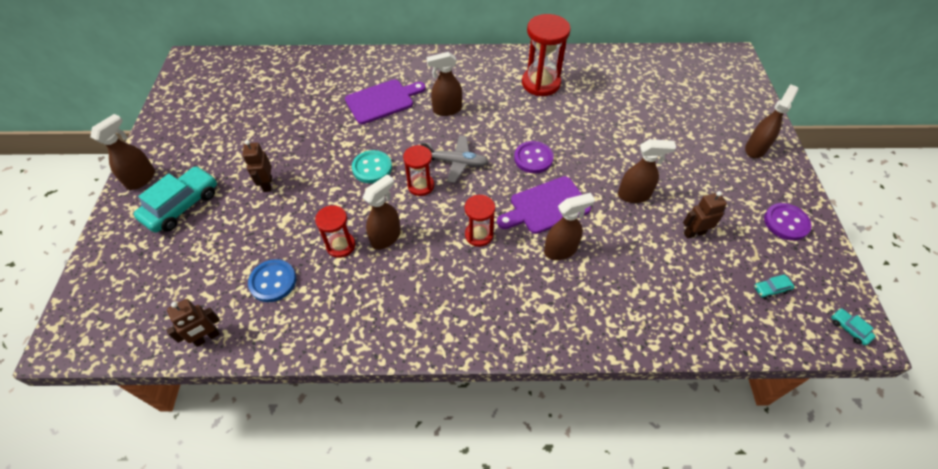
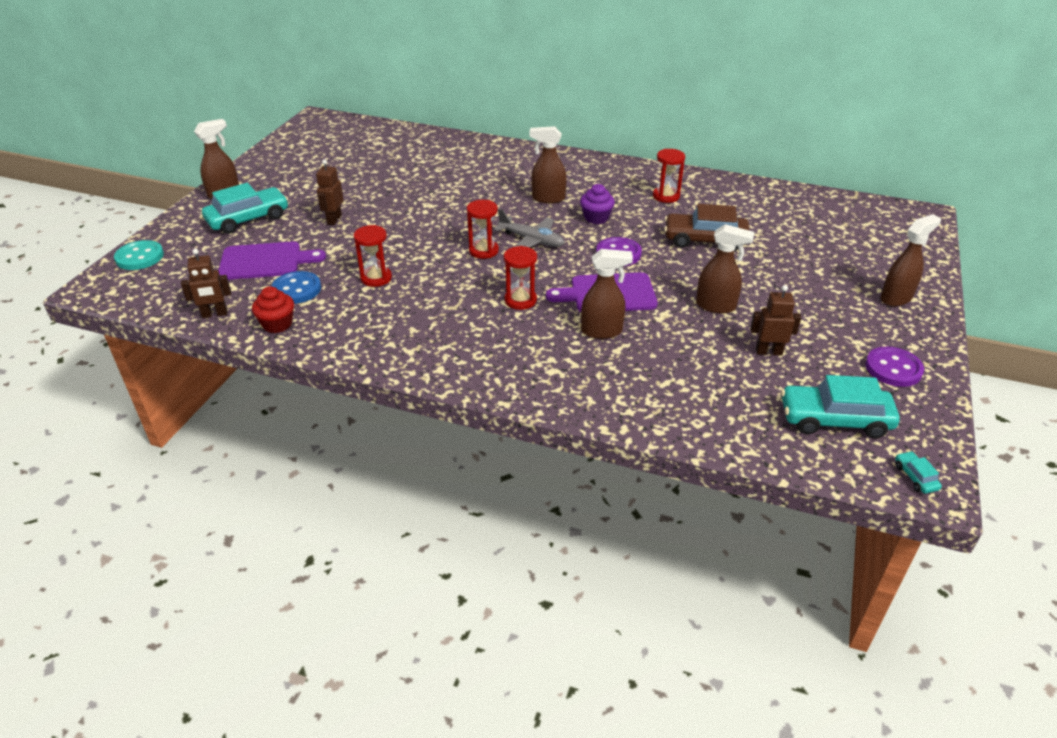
camera: 20 degrees right, 15 degrees down
(275, 331) = (277, 324): none -> red cupcake
(372, 168) = (442, 228): turquoise button -> turquoise button (139, 257)
(382, 101) = (485, 180): purple cutting board -> purple cutting board (265, 261)
(386, 237) = (424, 281): brown spray bottle -> none
(497, 122) = (596, 218): none -> purple cupcake
(541, 83) = (666, 196): red hourglass -> red hourglass, size x0.59
(593, 124) = (705, 240): none -> brown car
(771, 289) = (834, 419): turquoise car -> turquoise car, size x2.32

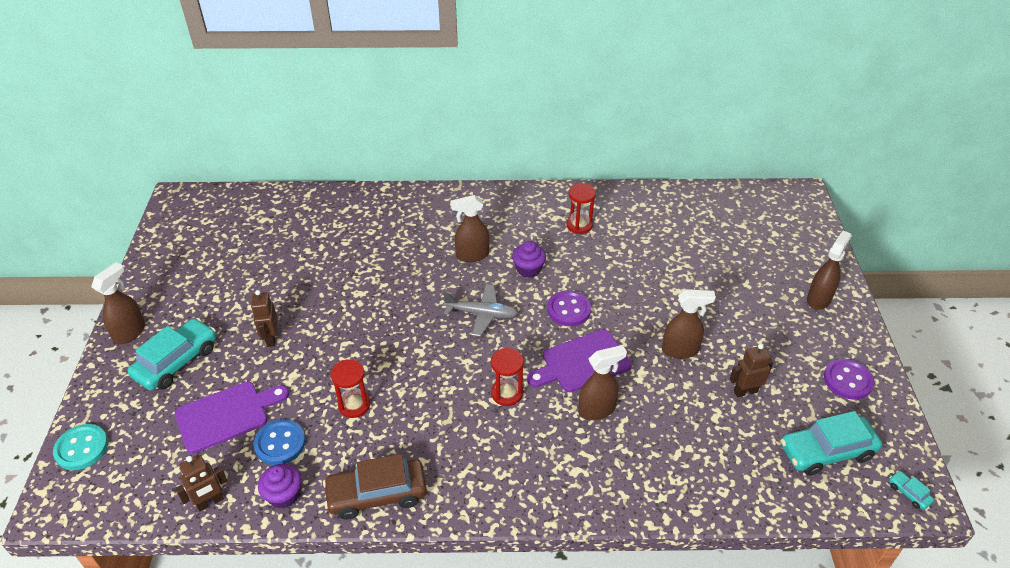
camera: 20 degrees left, 5 degrees up
(277, 324) = (284, 495): red cupcake -> purple cupcake
(483, 251) = (442, 340): red hourglass -> none
(705, 240) = (637, 272): brown car -> brown car (377, 494)

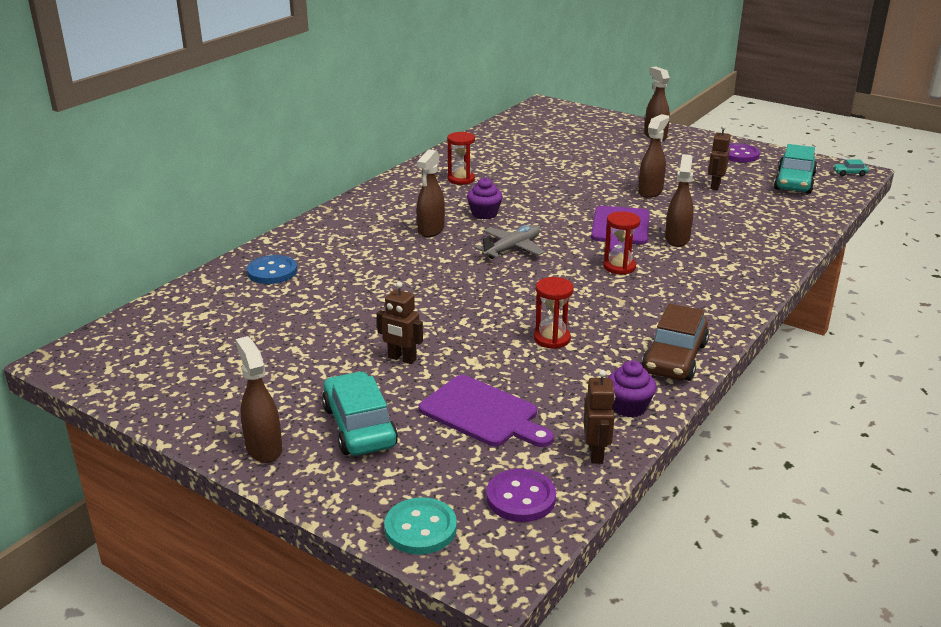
camera: 55 degrees left, 15 degrees down
(226, 415) = (483, 413): purple cutting board -> purple cutting board turned 120 degrees clockwise
(280, 443) = (558, 391): blue button -> blue button (272, 272)
(569, 310) = (555, 214): purple button -> purple button (521, 498)

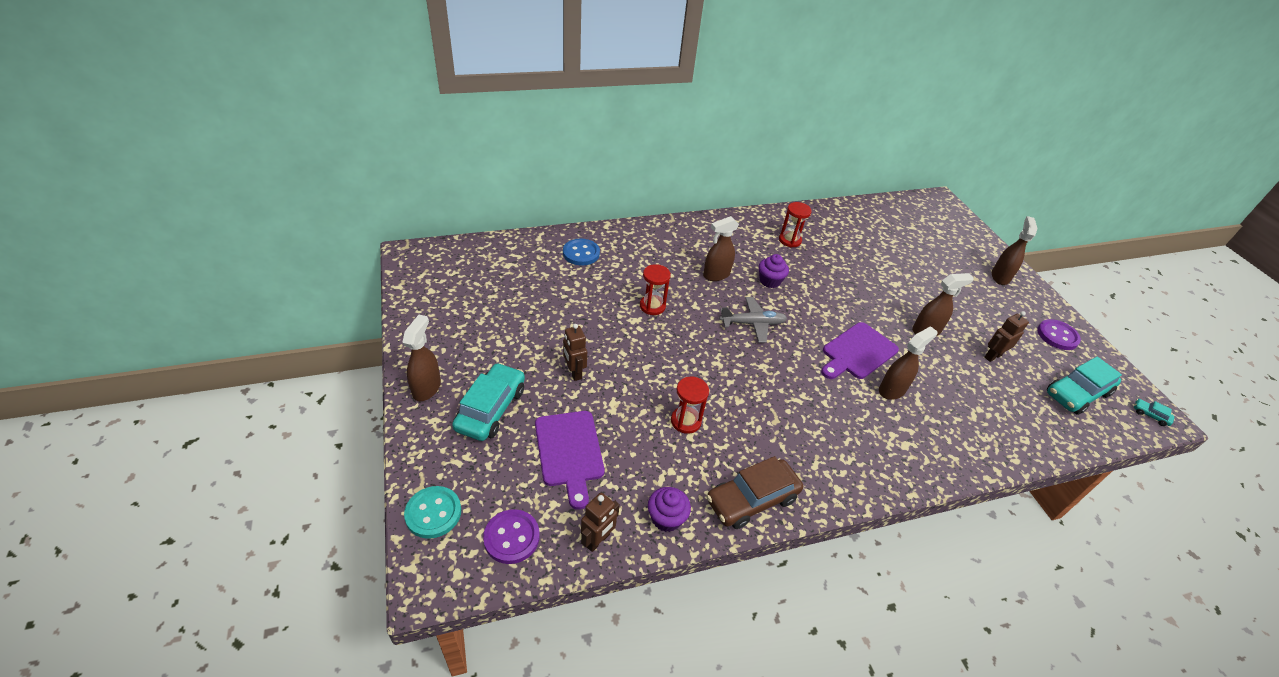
camera: 35 degrees right, 15 degrees up
(619, 267) = (812, 388): red hourglass -> red hourglass (652, 306)

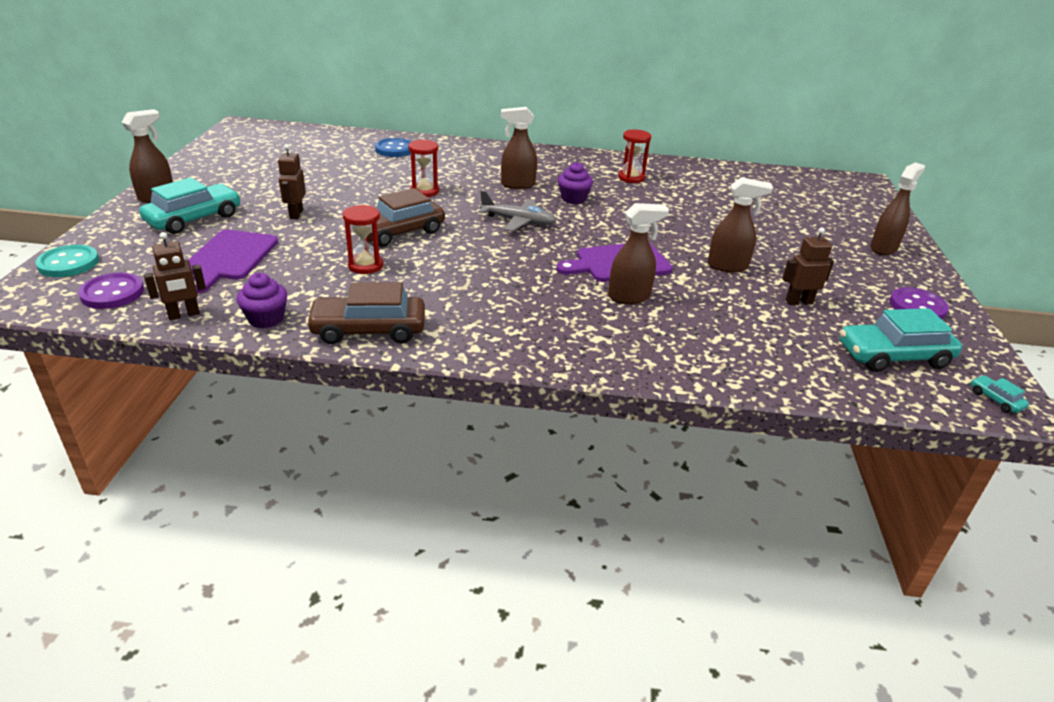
camera: 25 degrees right, 10 degrees down
(676, 368) = (399, 232): none -> brown car

